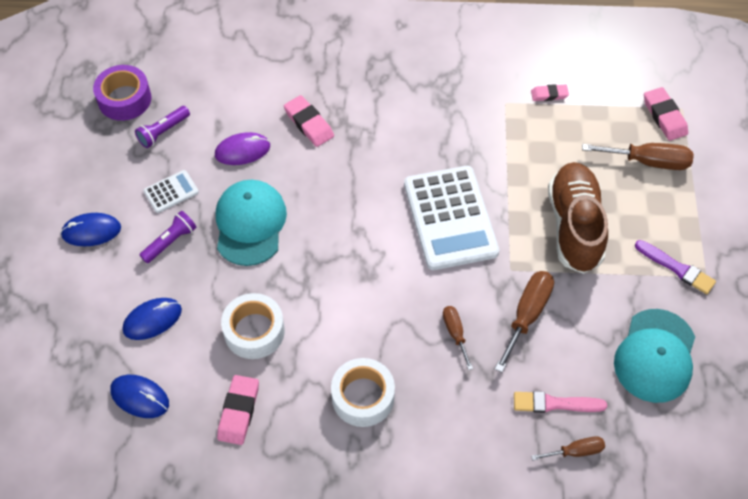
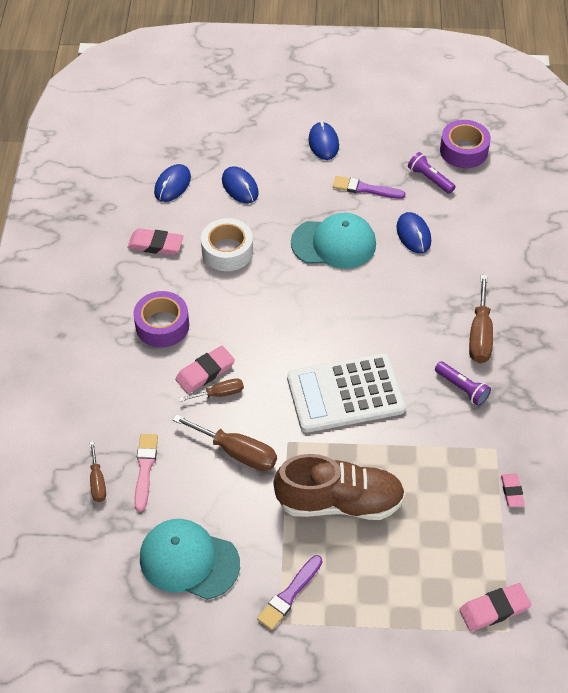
camera: 90 degrees right, 5 degrees down
(170, 242) = (314, 192): purple flashlight -> purple flashlight (462, 388)
(171, 192) = (365, 189): white calculator -> purple brush
(242, 150) = (413, 234): purple mouse -> blue mouse
(309, 124) = (449, 282): pink eraser -> pink eraser (205, 372)
(363, 397) = (162, 325): white tape -> purple tape
(648, 161) = (427, 583): brown screwdriver -> brown screwdriver (480, 334)

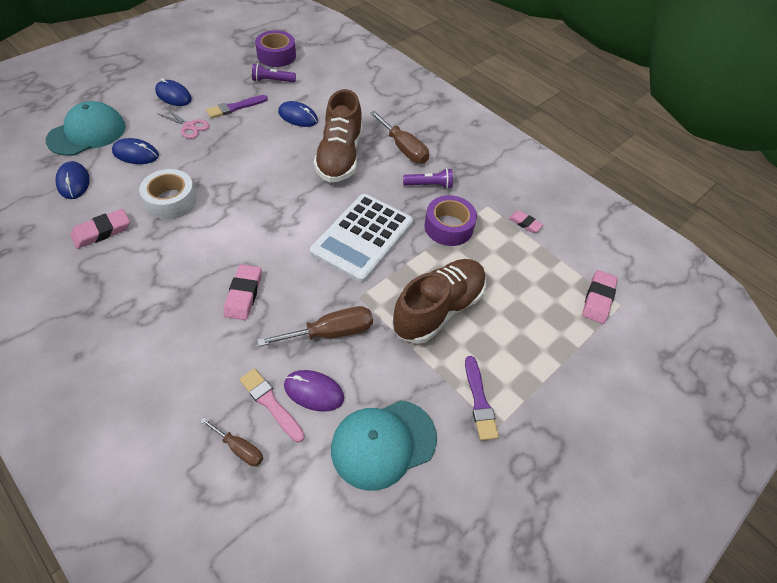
camera: 50 degrees left, 0 degrees up
(162, 325) = (170, 285): purple tape -> purple tape (448, 227)
(180, 485) = (314, 391): none -> purple mouse
(220, 393) = (272, 301): brown screwdriver -> none
(307, 185) = (189, 126): none -> pink scissors
(334, 243) = (249, 151): turquoise cap -> turquoise cap (87, 133)
(408, 302) = (339, 156): none -> brown shoe

